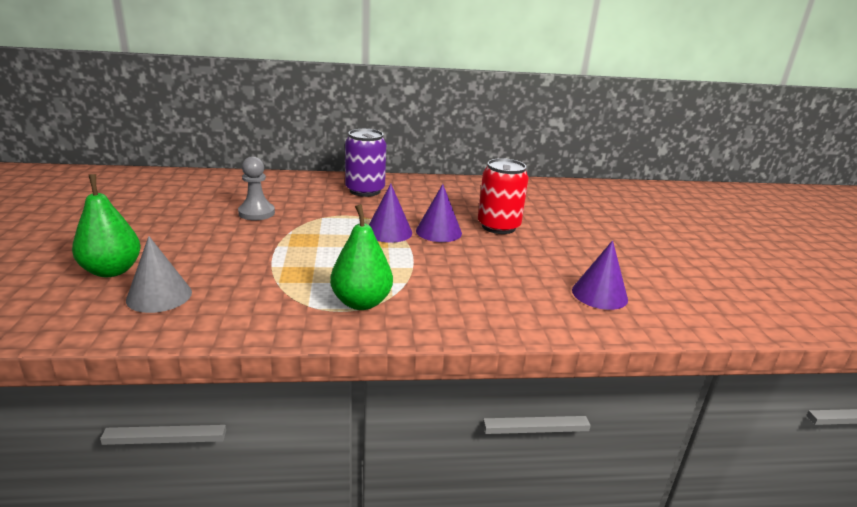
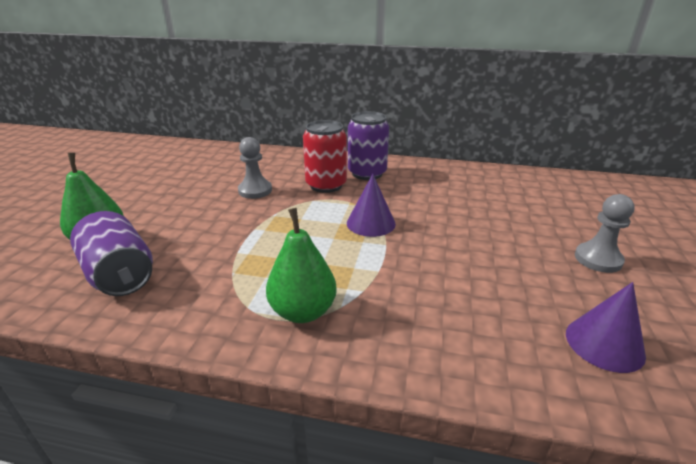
camera: 20 degrees right, 5 degrees up
(159, 296) = (120, 274): grey cone -> purple can
(438, 231) = (424, 228): purple cone -> none
(498, 226) = (495, 227): red can -> red can (326, 185)
(583, 242) = (598, 259): none -> grey pawn

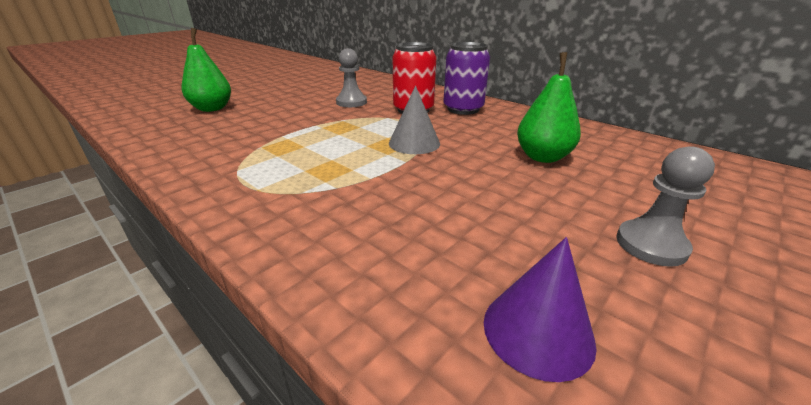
camera: 30 degrees right, 0 degrees up
(120, 274) = (194, 128): purple can -> none
(303, 311) = (268, 185): green pear -> green pear (542, 157)
(371, 223) = (414, 143): purple cone -> grey cone

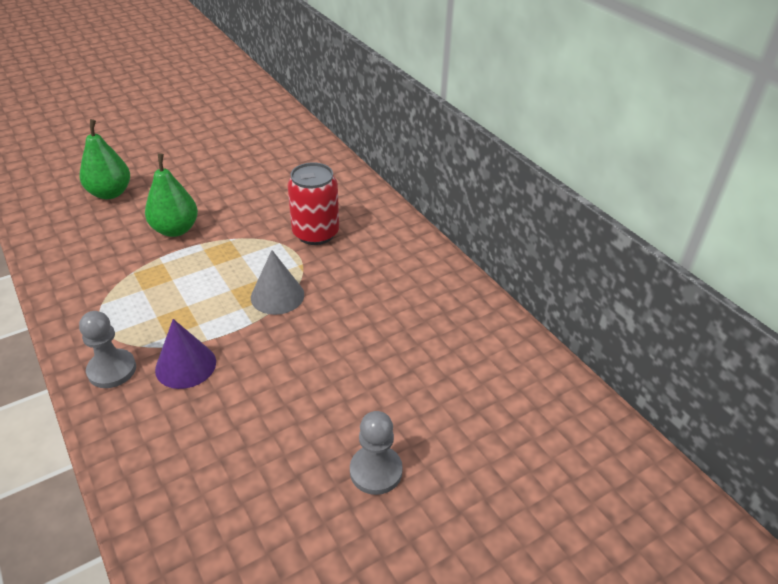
camera: 15 degrees right, 10 degrees up
(351, 102) = (257, 205): grey pawn -> grey pawn (112, 370)
(463, 109) = (372, 242): purple can -> none
(538, 331) = (226, 516): purple cone -> purple cone (185, 365)
(542, 157) = (387, 344): green pear -> green pear (175, 230)

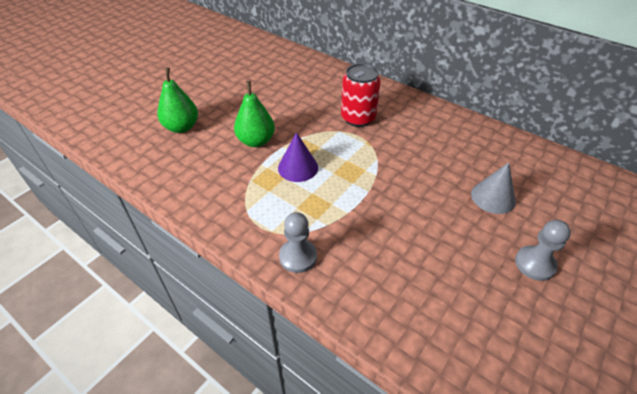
camera: 20 degrees left, 5 degrees up
(185, 365) = (349, 235): purple cone -> purple cone (298, 167)
(277, 296) = (369, 167): grey cone -> grey cone (493, 197)

